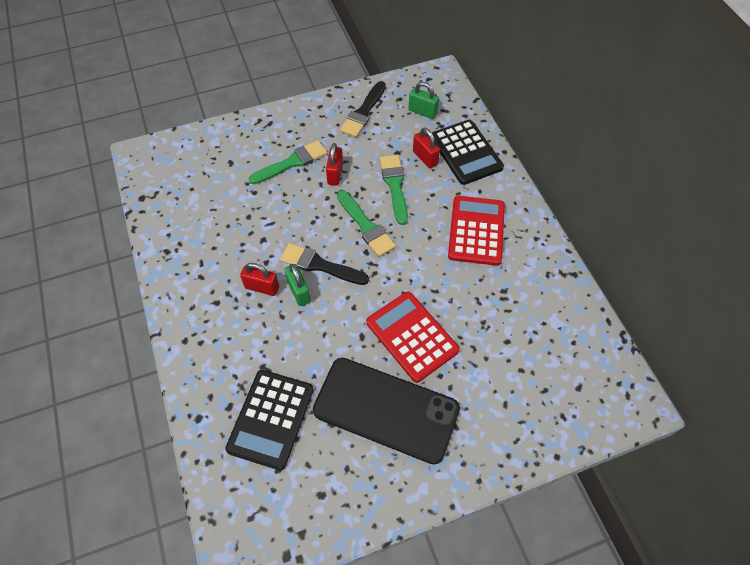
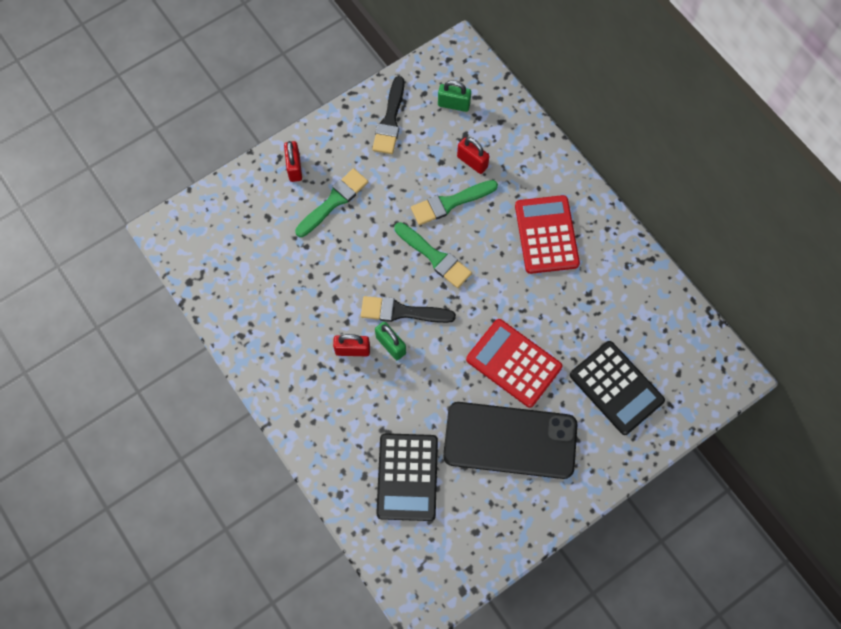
camera: 15 degrees left, 10 degrees up
(335, 174) = (384, 204): red padlock -> red padlock (294, 168)
(395, 185) = (450, 203): green brush -> green brush turned 90 degrees counterclockwise
(466, 152) = (513, 145): black calculator -> black calculator (616, 388)

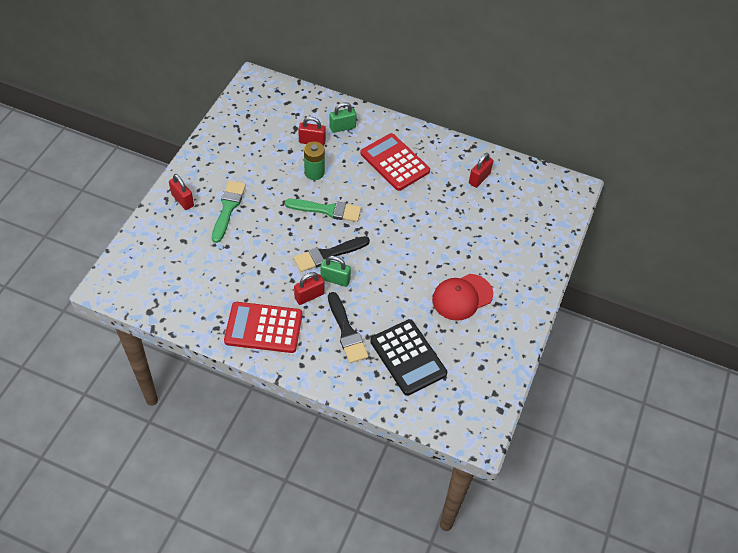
camera: 35 degrees left, 15 degrees down
(390, 120) = (234, 141): black brush -> black brush (346, 331)
(450, 203) = (314, 172): green brush -> green battery
(454, 104) = (274, 113): green padlock -> green padlock (342, 127)
(510, 440) = (462, 297): black phone -> red cap
(513, 363) = (429, 249): red calculator -> red calculator (263, 328)
(616, 388) = (508, 231): black calculator -> none
(629, 305) = (479, 178): none -> red padlock

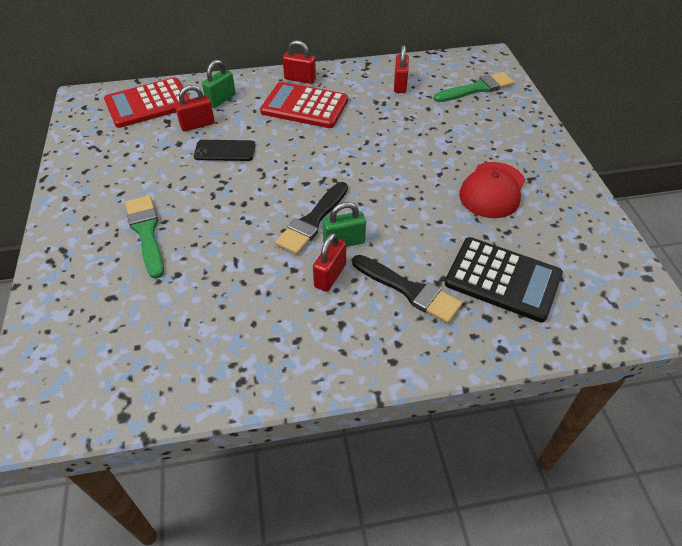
camera: 30 degrees left, 5 degrees down
(182, 200) = (76, 252): red padlock -> red padlock (300, 79)
(263, 328) = (305, 344): red calculator -> red calculator (148, 104)
(314, 172) = (225, 151): green battery -> black phone
(327, 210) = (271, 179): green brush -> green brush (477, 88)

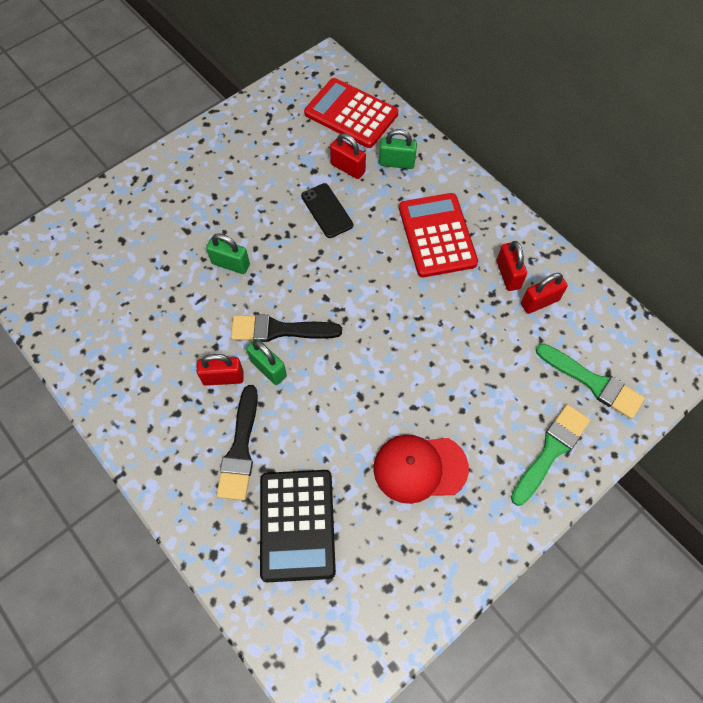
camera: 60 degrees right, 15 degrees up
(146, 232) = (196, 218): green brush -> green brush (551, 451)
(218, 227) = (230, 264): none -> green padlock
(300, 79) = (479, 207): red padlock -> red padlock (508, 275)

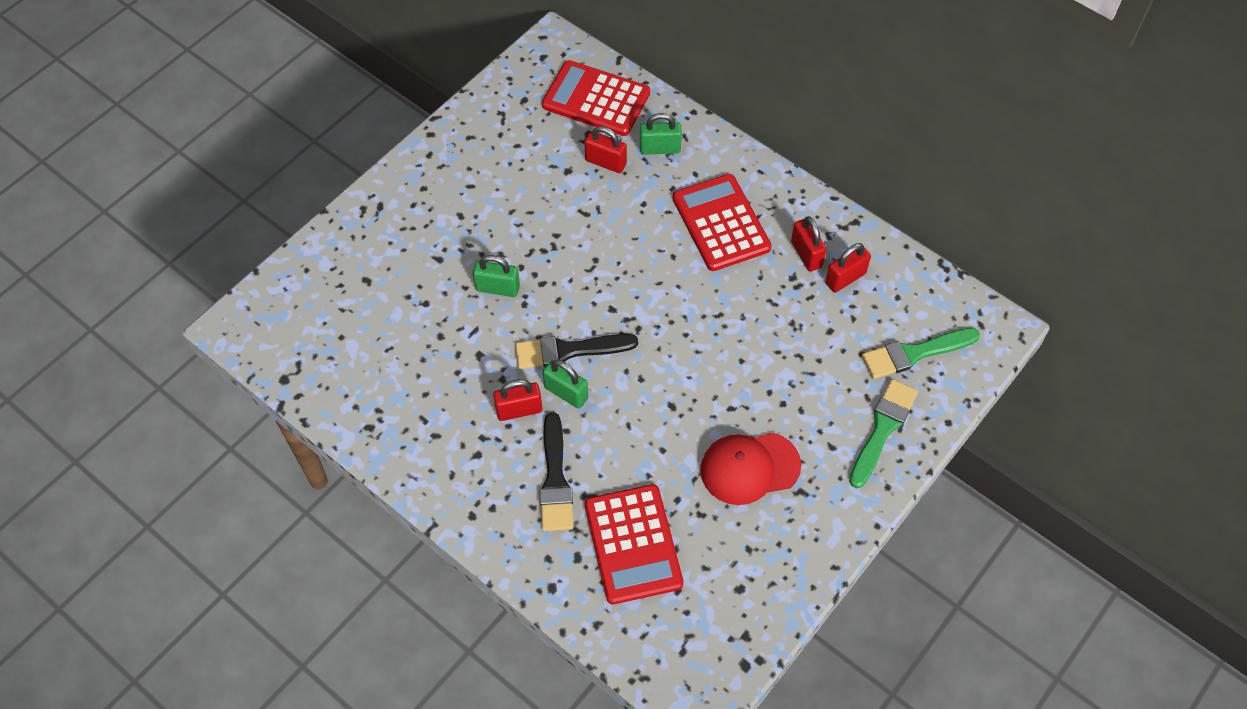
camera: 10 degrees left, 5 degrees down
(297, 525) = (633, 544): black calculator -> red calculator
(327, 211) = (592, 213): black phone -> none
(592, 382) = (914, 353): green brush -> green brush turned 135 degrees clockwise

